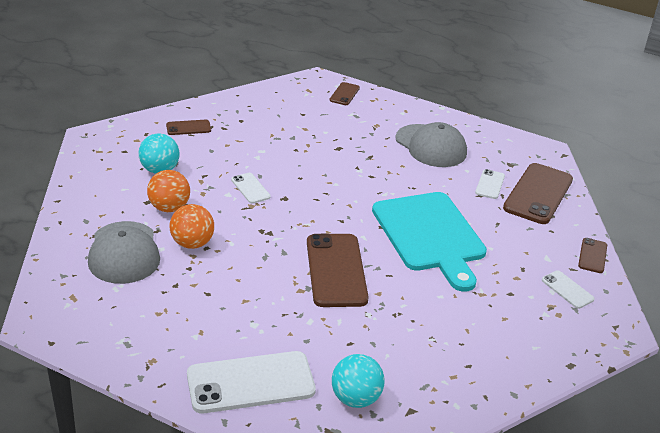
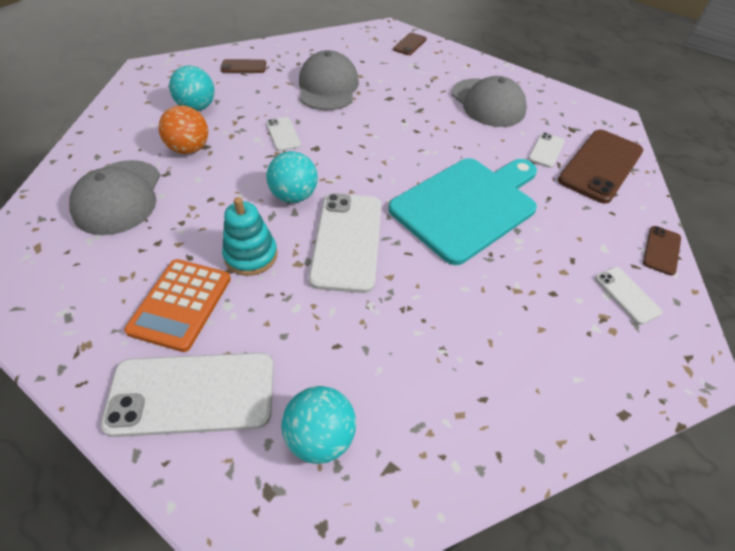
camera: 10 degrees right, 15 degrees up
(192, 243) = (197, 192): orange ball -> none
(215, 327) = (180, 304): none -> orange calculator
(259, 288) = (251, 255): none -> turquoise stacking toy
(277, 142) = (328, 87): none -> grey cap
(279, 239) = (294, 196): none -> turquoise ball
(336, 270) = (347, 241): brown phone -> white phone
(430, 235) = (467, 206): turquoise cutting board -> turquoise cutting board turned 120 degrees counterclockwise

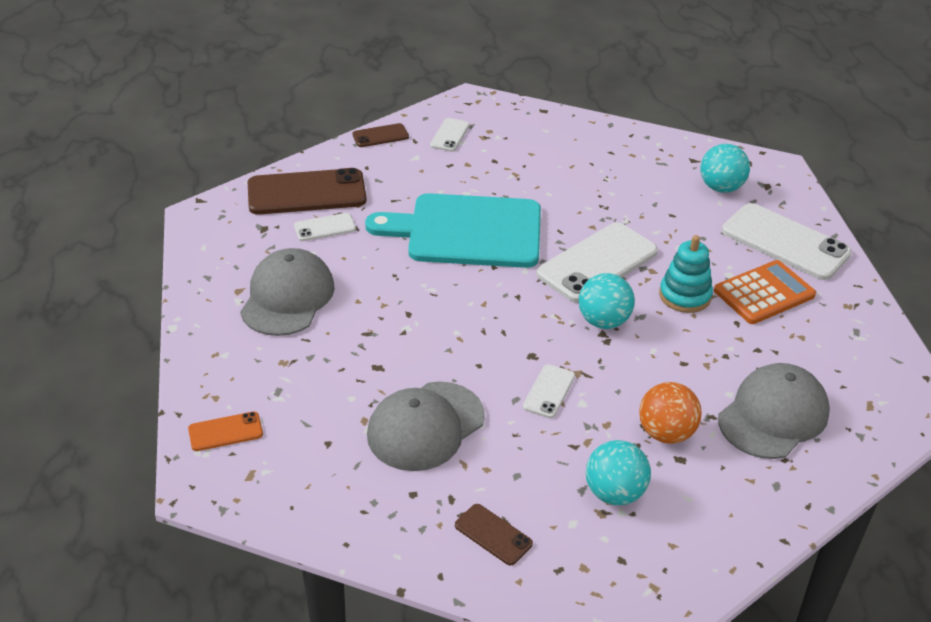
camera: 135 degrees left, 10 degrees down
(410, 44) = (225, 432): brown phone -> orange phone

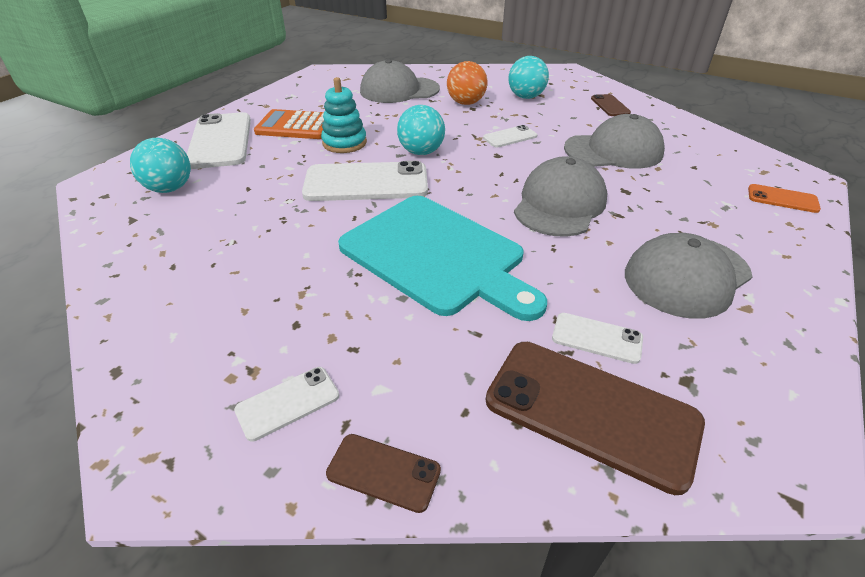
camera: 140 degrees left, 0 degrees up
(423, 320) = (559, 204): none -> grey cap

